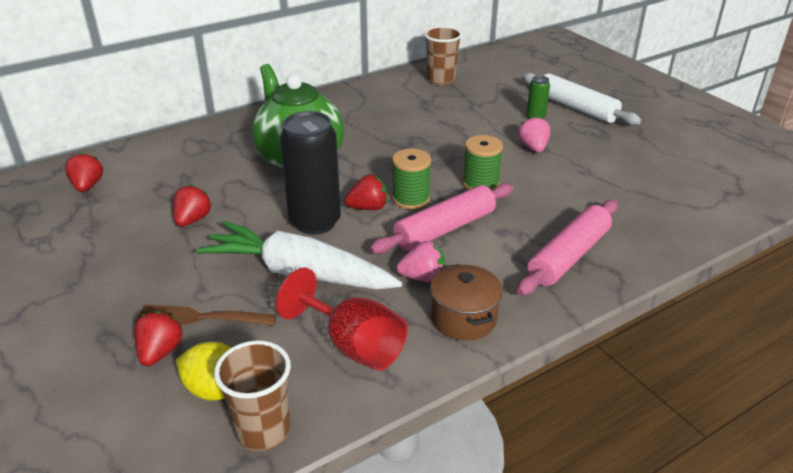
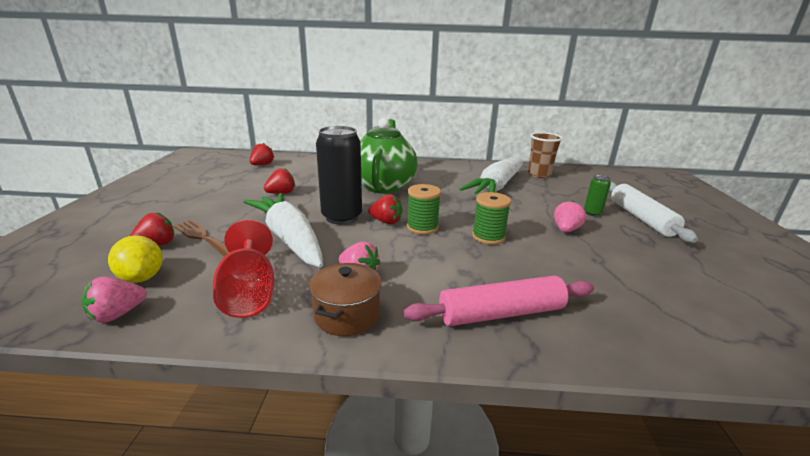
camera: 35 degrees right, 10 degrees down
(263, 430) = (117, 314): brown cup -> pink strawberry
(419, 114) = (496, 186): none -> white carrot
(444, 229) = (420, 252): pink rolling pin -> none

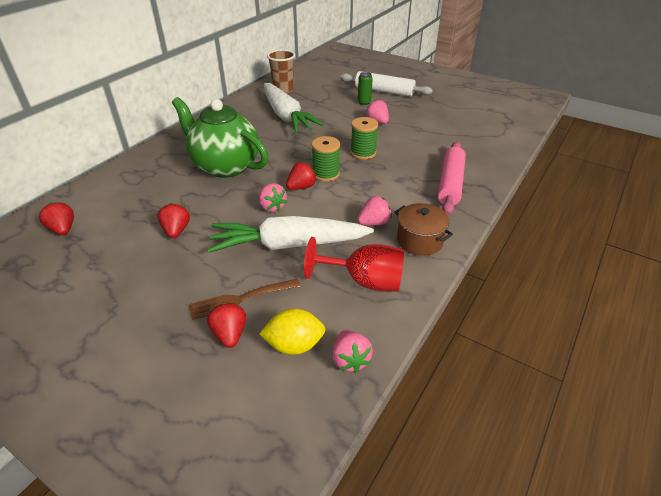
camera: 60 degrees left, 15 degrees up
(342, 217) = (272, 207): black can -> pink strawberry

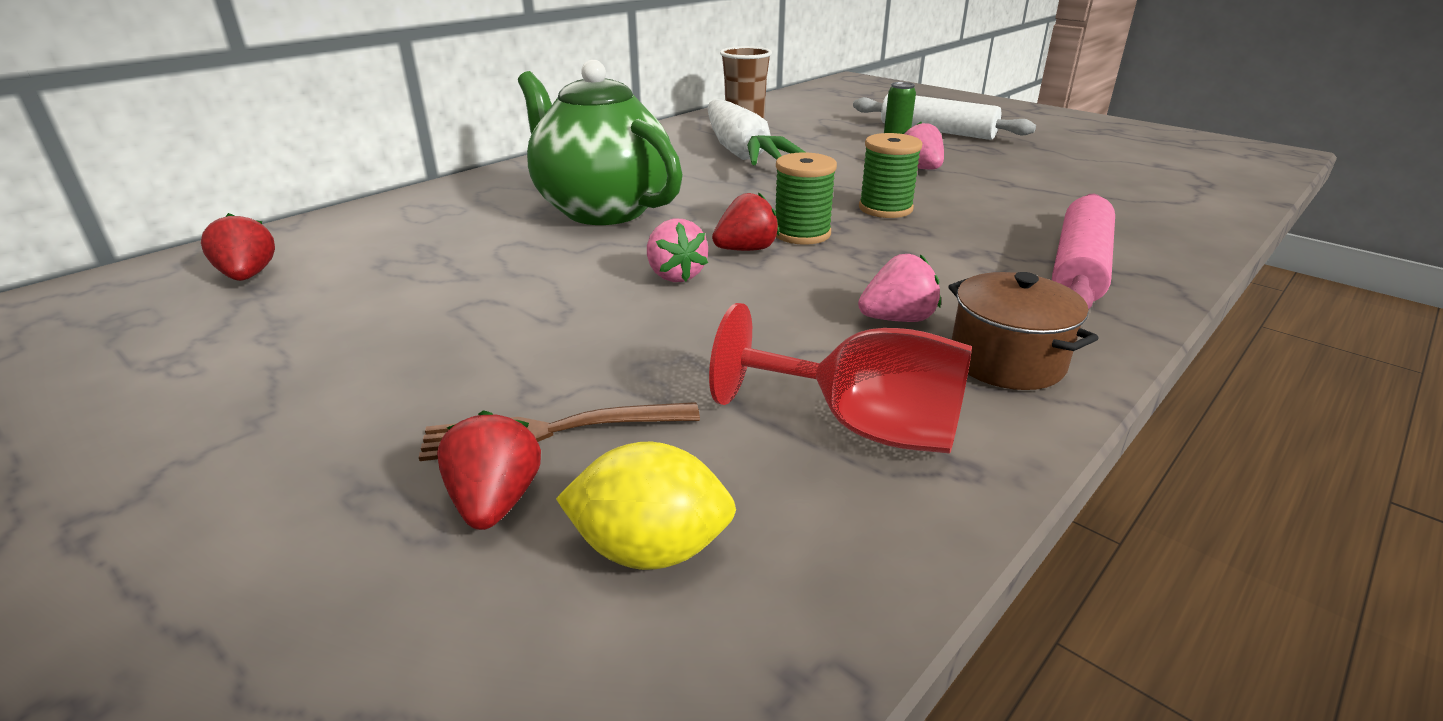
camera: 10 degrees right, 10 degrees down
(176, 231) = (464, 296): red strawberry -> none
(288, 245) = (692, 340): white carrot -> none
(350, 360) = (796, 608): pink strawberry -> none

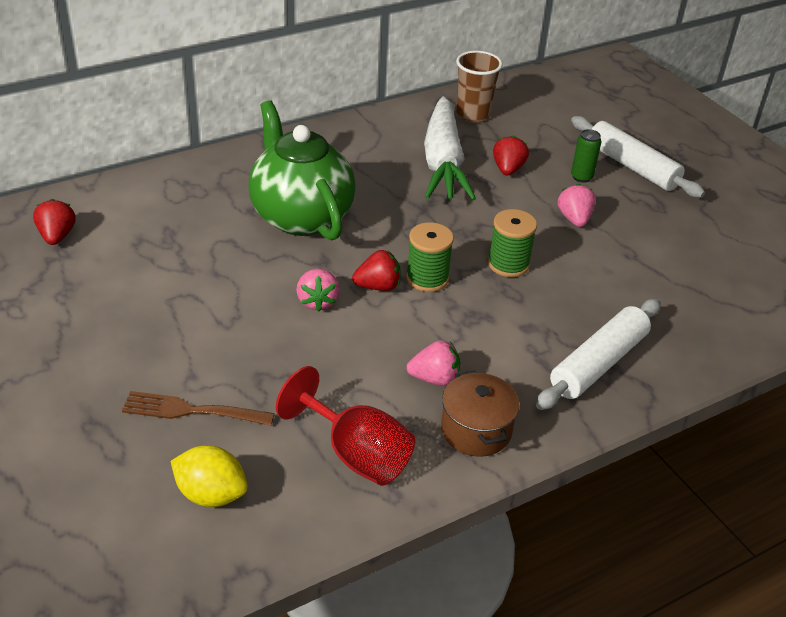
camera: 15 degrees right, 10 degrees up
(495, 502) = (150, 447): red strawberry -> red strawberry (508, 169)
(1079, 268) = (598, 363): pink rolling pin -> white rolling pin

